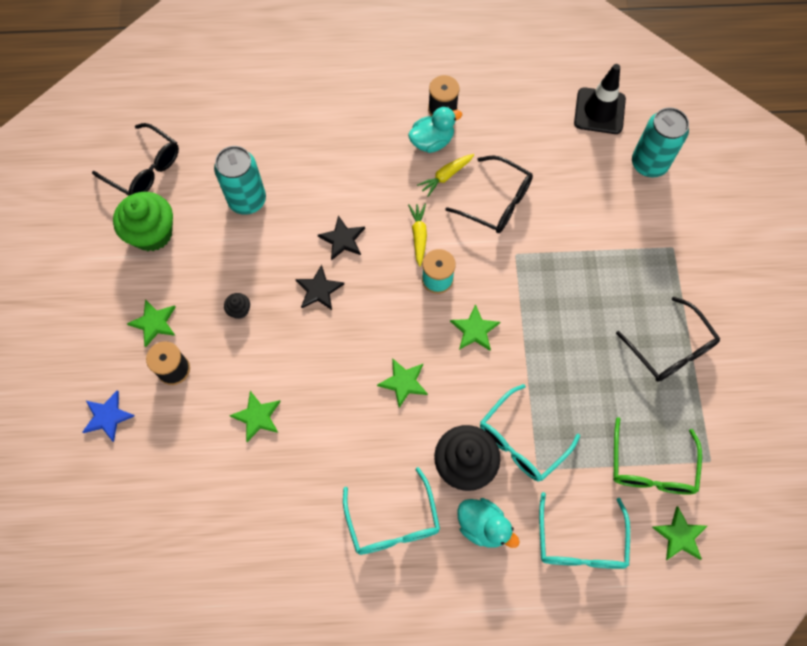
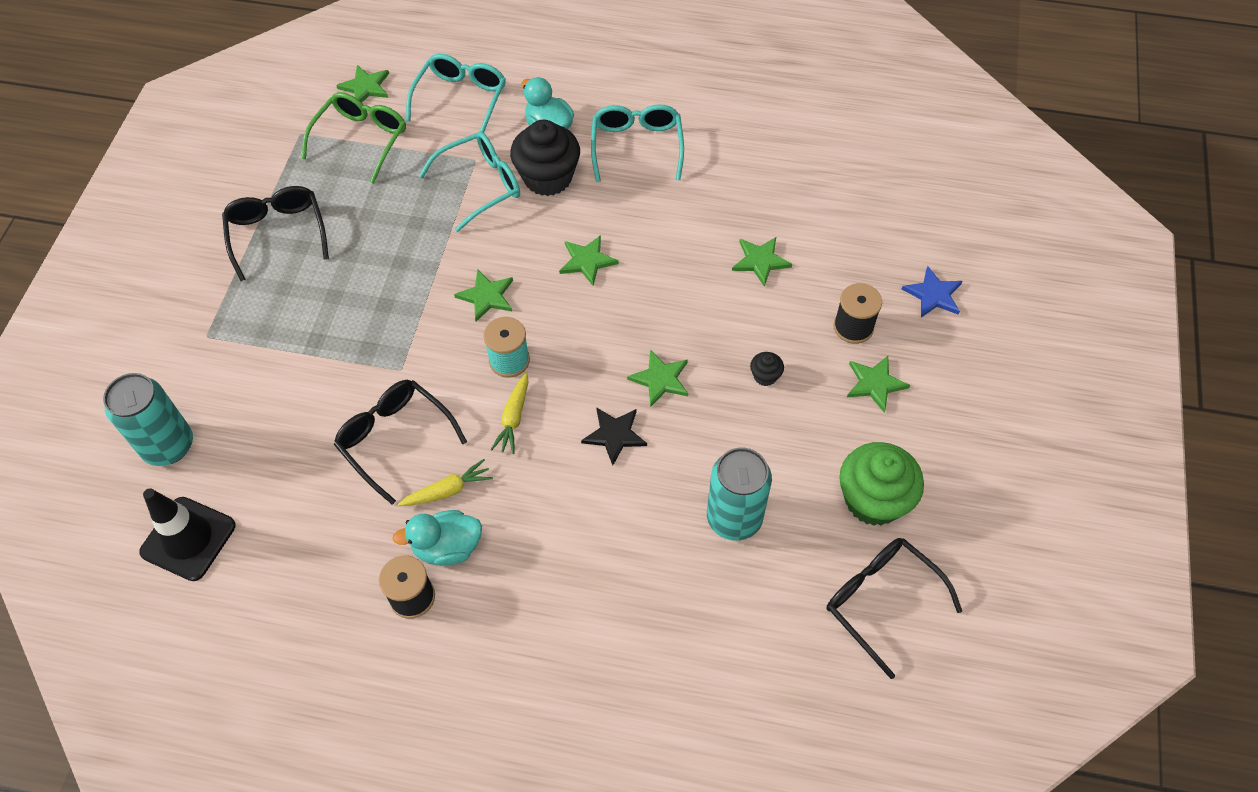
camera: 165 degrees left, 10 degrees down
(319, 290) = (660, 379): black star -> green star

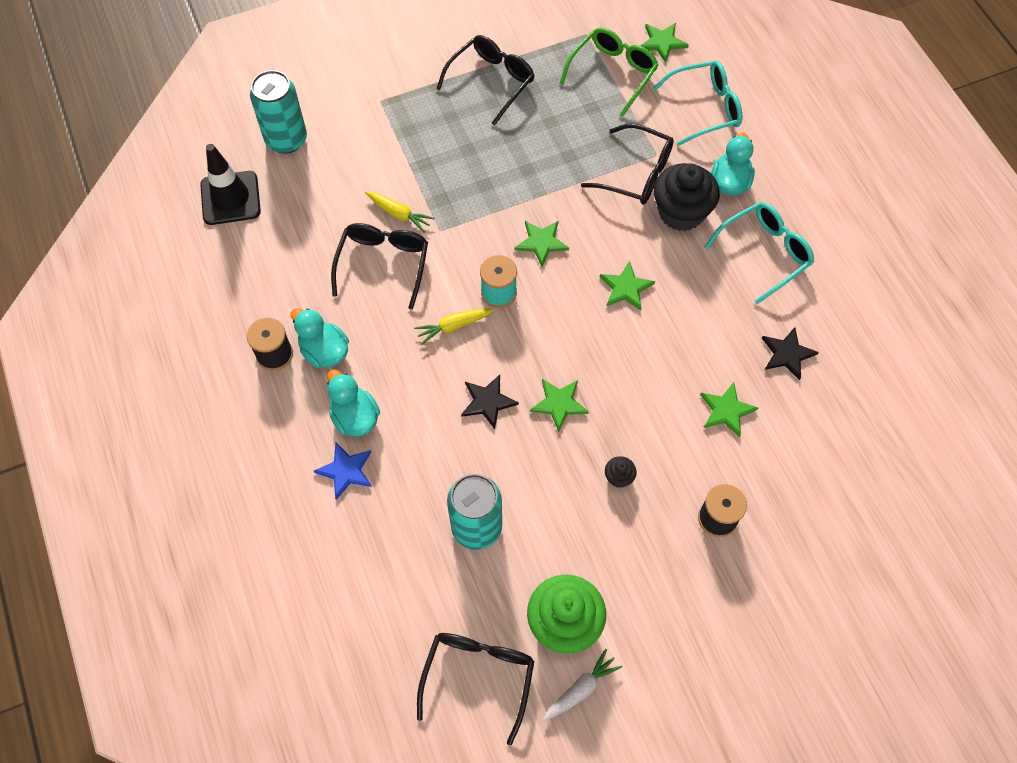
camera: 55 degrees right, 5 degrees up
(361, 139) = (613, 73): green glasses -> green glasses turned 45 degrees counterclockwise
(448, 490) = (367, 323): yellow carrot -> yellow carrot (399, 214)
(481, 185) = (637, 174): turquoise glasses -> black glasses
(542, 560) = (355, 417): none -> turquoise duck
(741, 189) = (787, 354): none -> black star
(875, 384) = (675, 565): green star -> none
(933, 294) = (802, 565): blue star -> blue star (346, 470)
(942, 522) = (581, 689): none -> white carrot

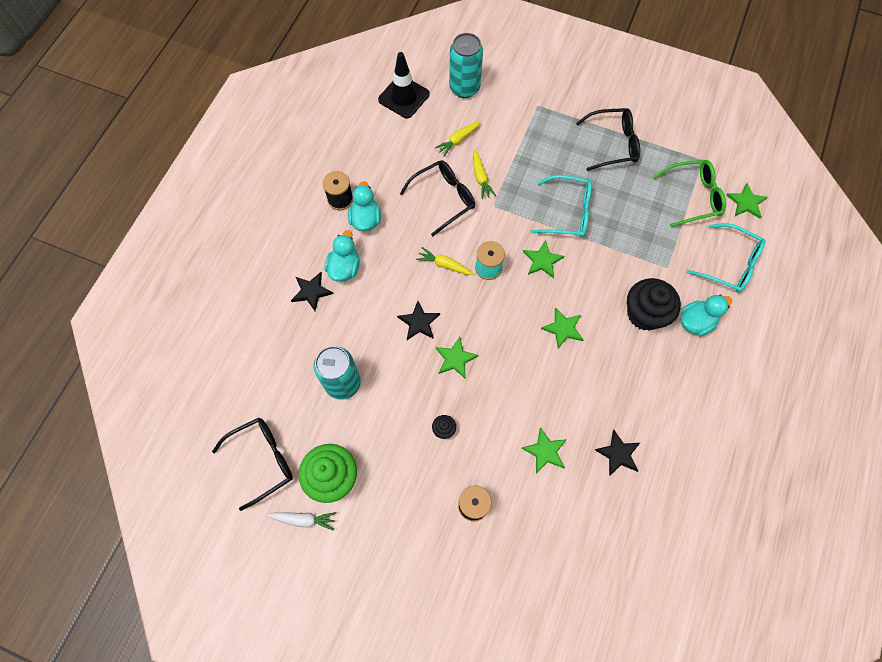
camera: 45 degrees right, 5 degrees up
(336, 196) = (458, 140): none -> yellow carrot
(346, 470) = (311, 291): blue star -> black star
(637, 174) = (642, 268): black glasses -> none
(765, 253) = (671, 383): turquoise glasses -> turquoise glasses (568, 213)

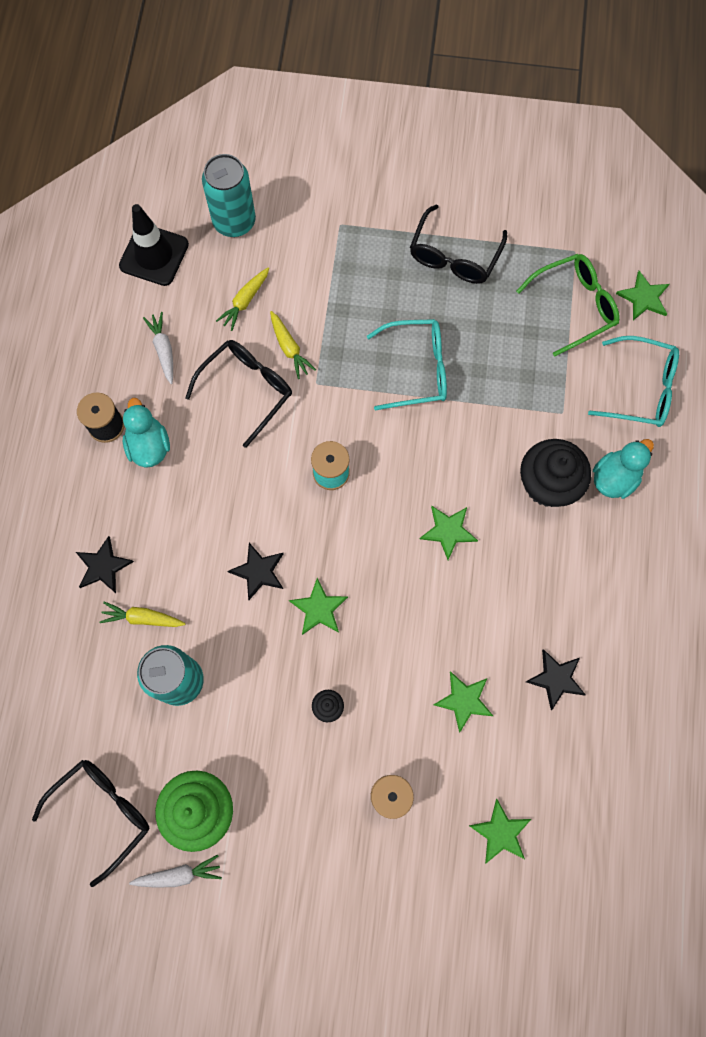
camera: 15 degrees left, 5 degrees up
(344, 268) = (139, 521): turquoise duck -> none
(393, 159) = (163, 350): none -> white carrot
(444, 265) = (272, 483): yellow carrot -> yellow carrot (143, 618)
(542, 260) = (399, 444): green star -> green star (500, 832)
(613, 144) = (454, 256): black glasses -> black glasses turned 135 degrees clockwise

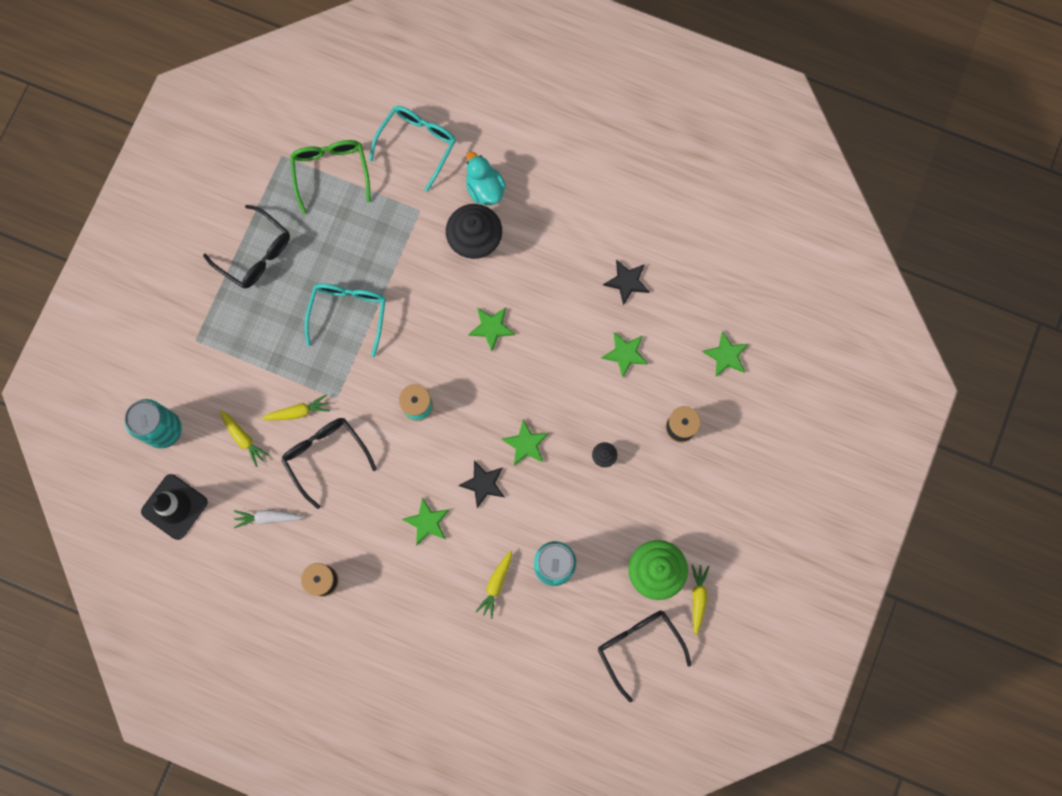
camera: 75 degrees left, 5 degrees up
(103, 566) = (444, 608): black star -> none
(149, 446) = (351, 548): turquoise duck -> none
(179, 874) = (698, 598): white carrot -> yellow carrot
(643, 297) = (340, 115): green star -> green star (427, 522)

